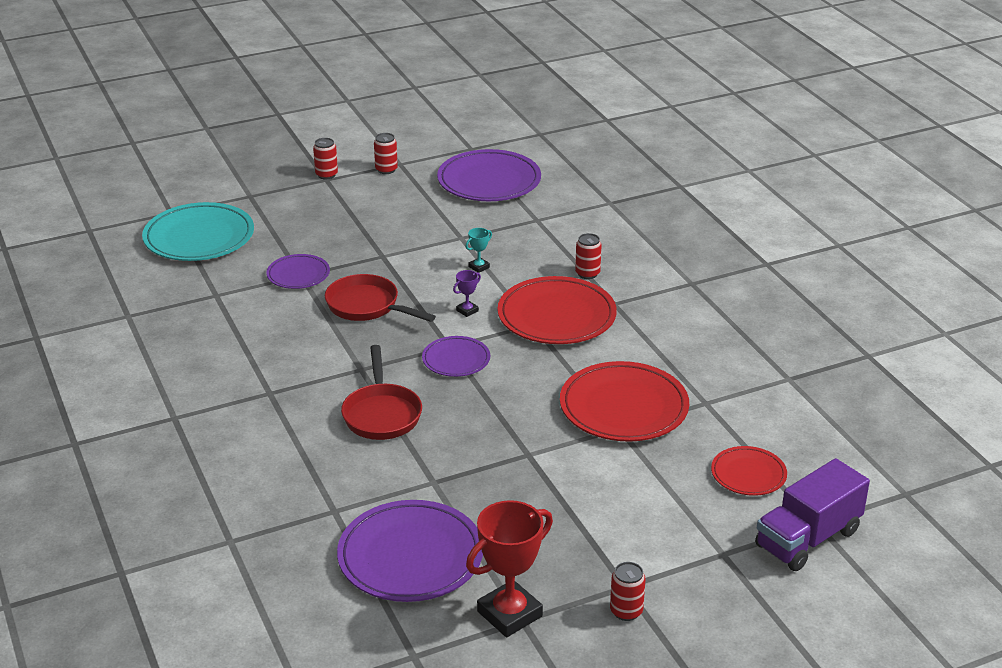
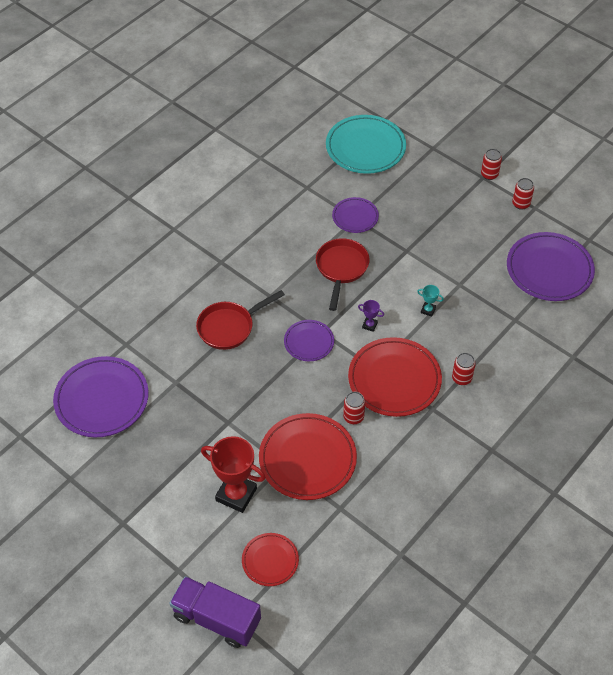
camera: 65 degrees right, 20 degrees up
(509, 614) = (73, 470): red trophy -> red trophy (236, 494)
(626, 611) = (100, 531): red can -> red can (353, 417)

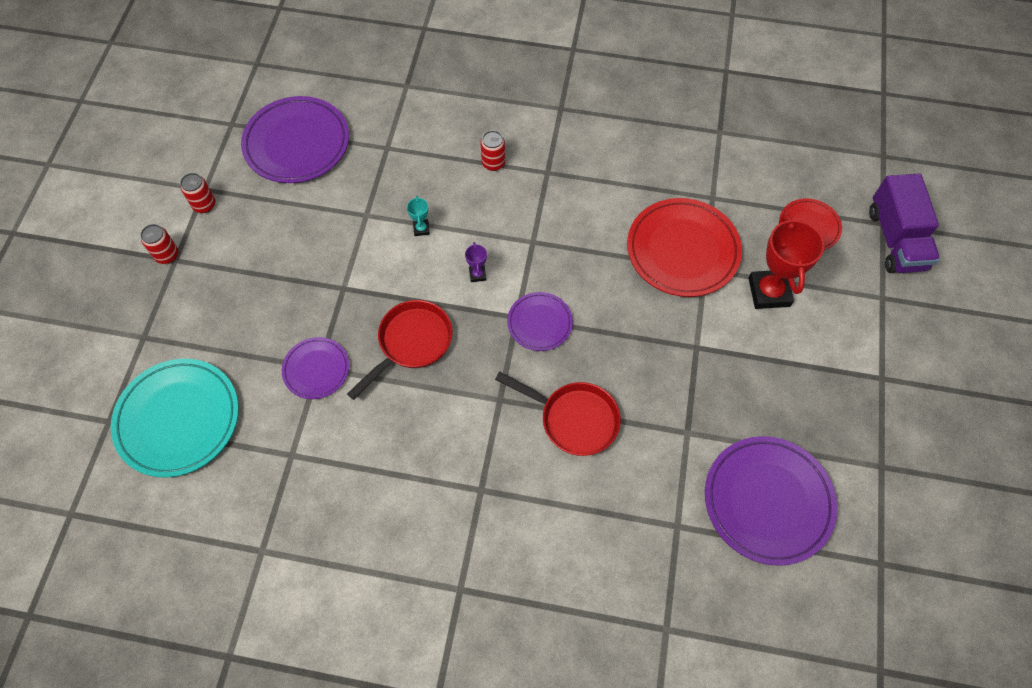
camera: 120 degrees left, 10 degrees up
(341, 269) = (411, 343): red pan -> red pan turned 150 degrees clockwise
(353, 417) = (605, 234): red can -> none
(394, 379) = (534, 219): red plate -> none

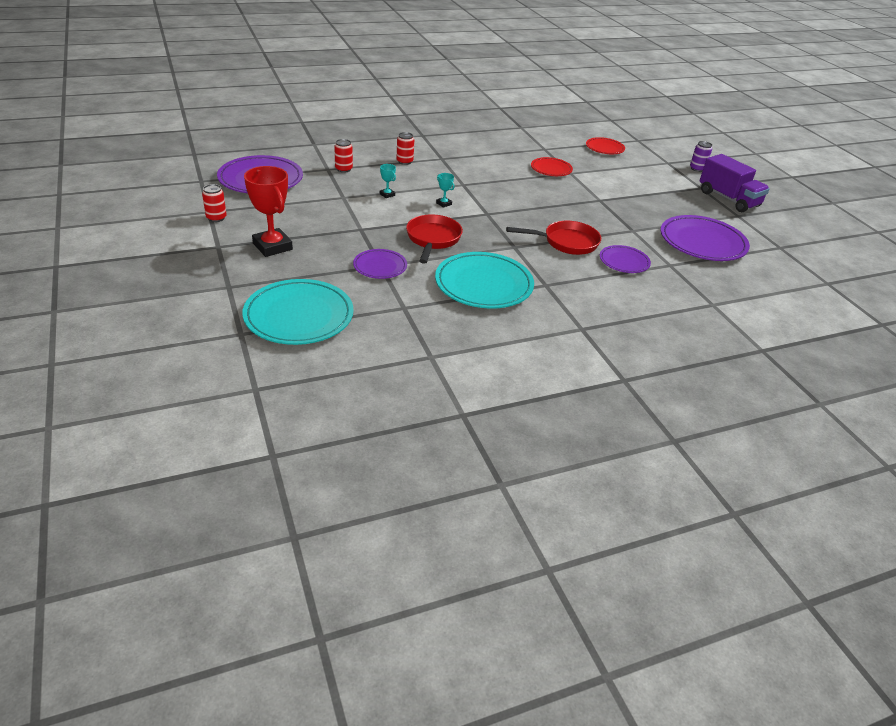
camera: 35 degrees left, 25 degrees down
(167, 255) = (209, 246): red can -> red can (343, 169)
(408, 455) = (483, 284): none -> turquoise plate
(477, 274) = (444, 203): purple trophy -> turquoise trophy
(539, 323) = (503, 212): purple plate -> purple plate (624, 262)
(682, 250) = (551, 169): red plate -> red plate, size x0.55
(769, 292) = (612, 173): red trophy -> red trophy (272, 246)
(895, 239) = (650, 143): purple truck -> purple truck (728, 199)
(919, 330) = (697, 169): none -> purple can

